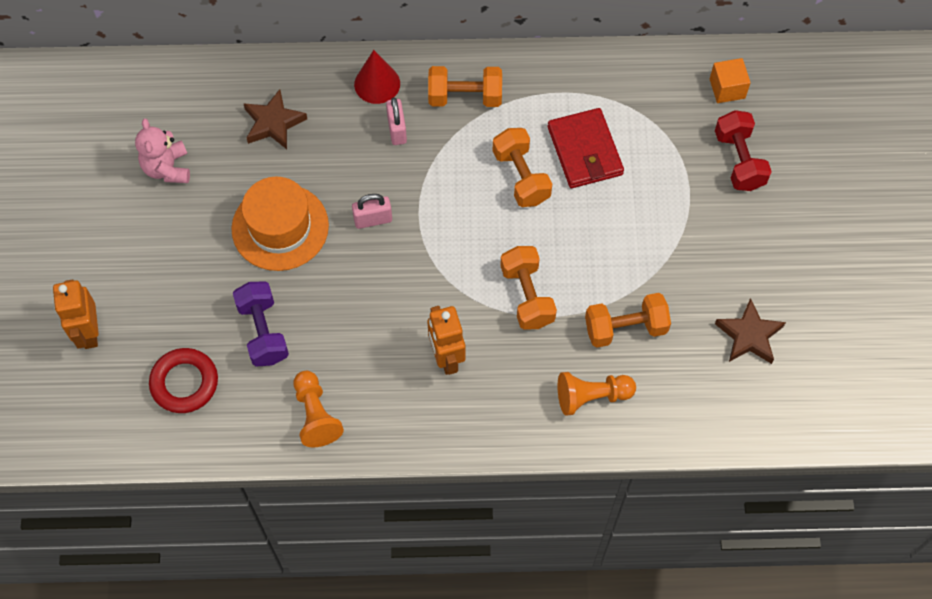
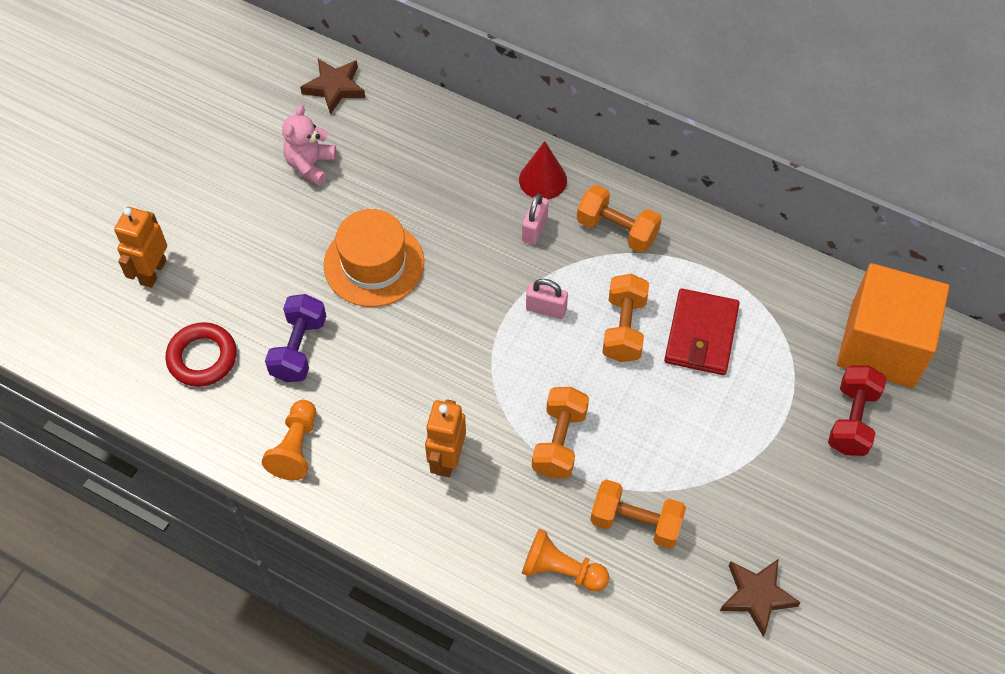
camera: 30 degrees right, 5 degrees down
(273, 123) = (428, 170): brown star -> brown star (334, 87)
(373, 220) = (461, 299): pink padlock -> pink padlock (546, 309)
(727, 88) = (882, 345): orange cube -> orange cube, size x2.35

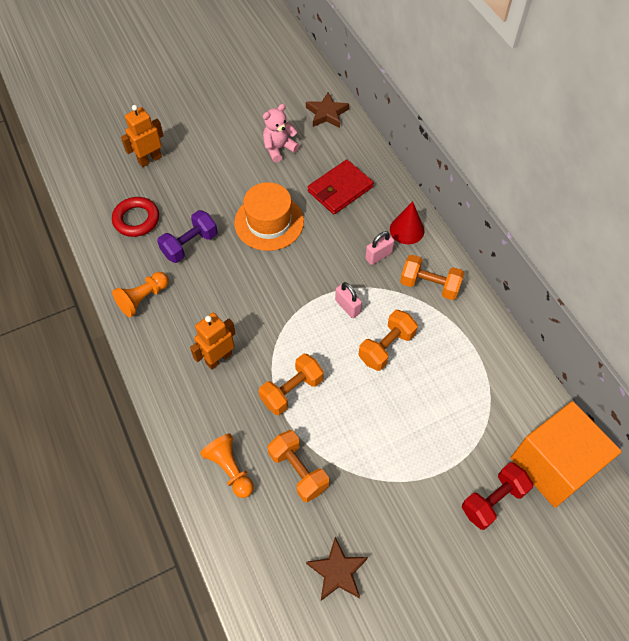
camera: 35 degrees right, 0 degrees up
(617, 230) = (429, 285): orange dumbbell -> orange dumbbell turned 45 degrees counterclockwise
(701, 335) = (433, 381): red wallet -> red wallet (340, 189)

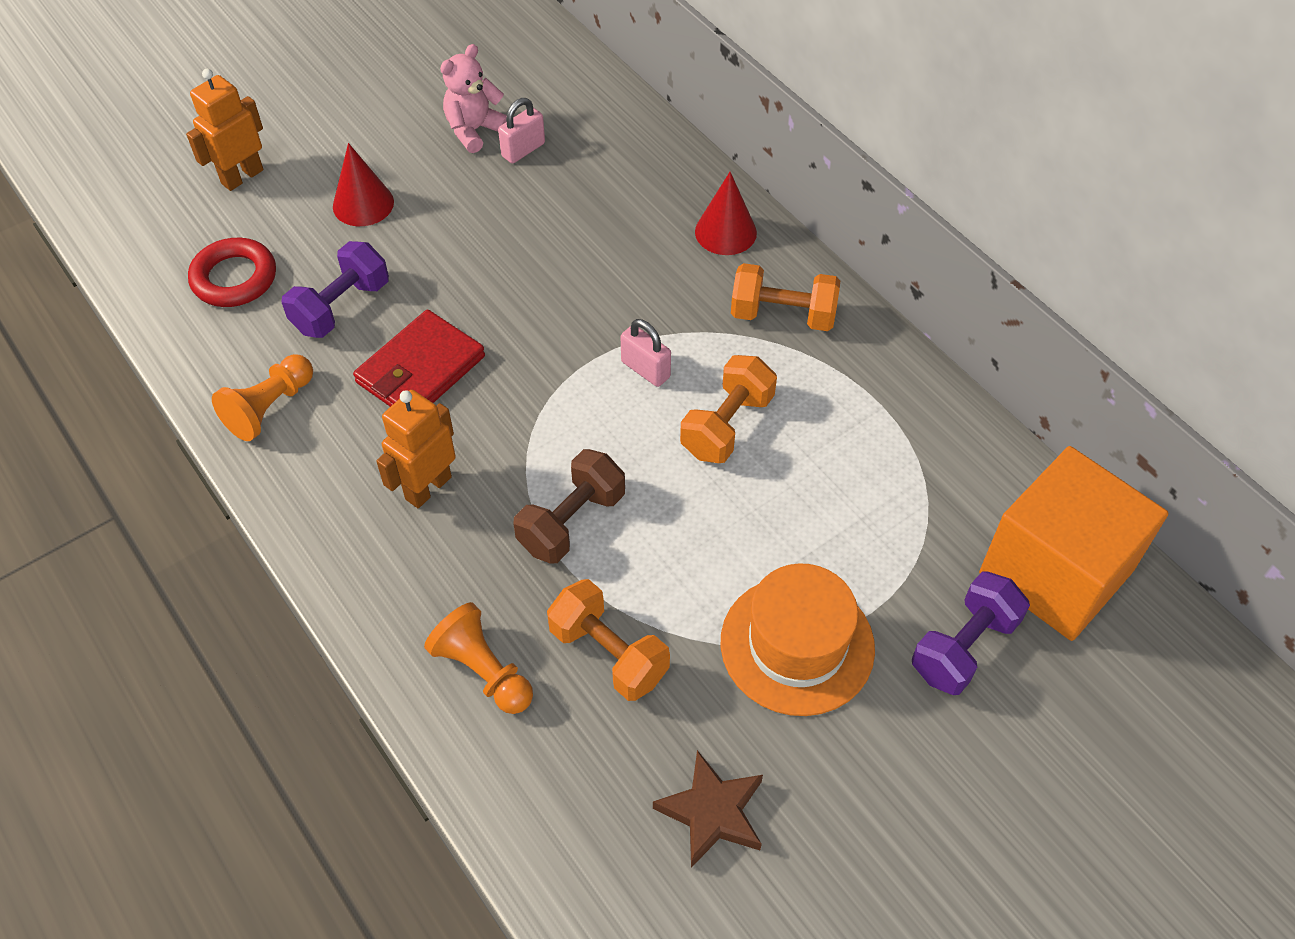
camera: 10 degrees left, 5 degrees down
(211, 185) = (363, 204): none -> red cone
(269, 222) = (479, 251): orange hat -> orange hat (797, 645)
(292, 390) = (571, 521): orange dumbbell -> brown dumbbell
(327, 113) = (549, 65): brown star -> none
(340, 189) = (595, 182): red wallet -> red wallet (420, 370)
(378, 256) = (684, 280): pink padlock -> pink padlock (523, 150)
(493, 500) = (964, 647): red dumbbell -> purple dumbbell

